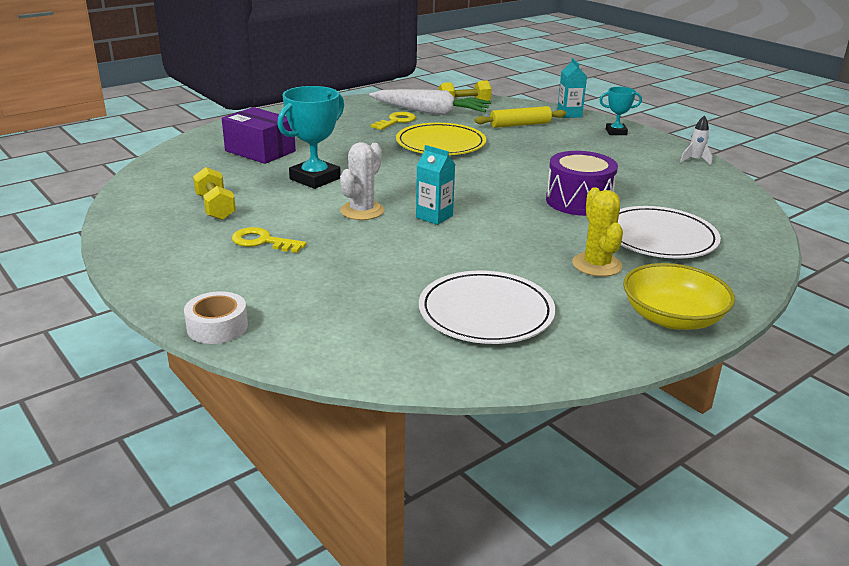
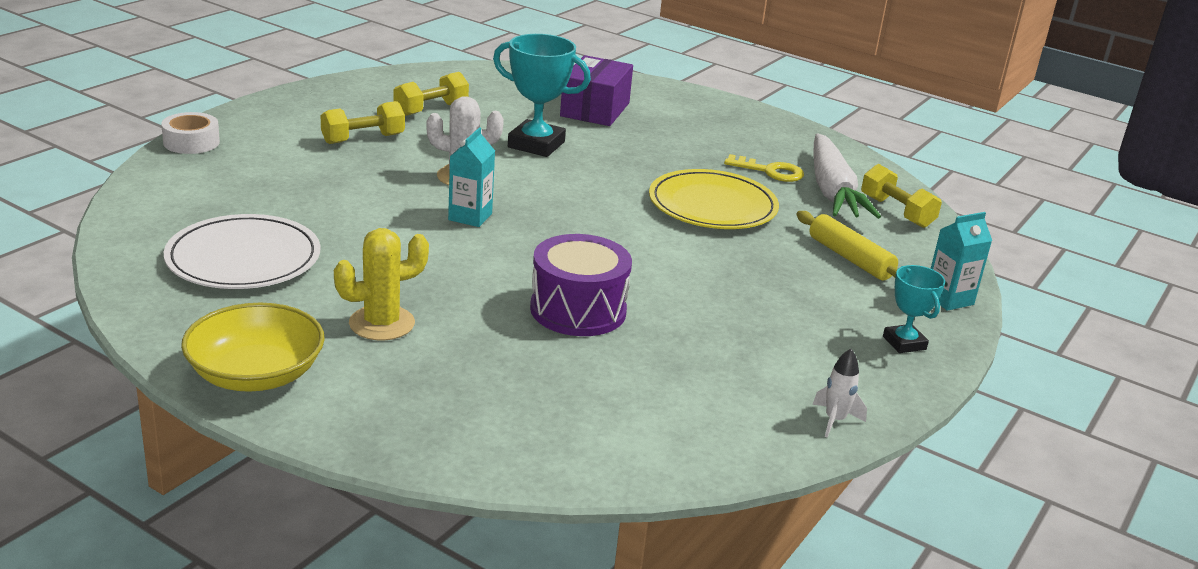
camera: 70 degrees right, 0 degrees up
(263, 241) = (363, 139): yellow key -> yellow dumbbell
(659, 237) = (489, 372): white plate -> none

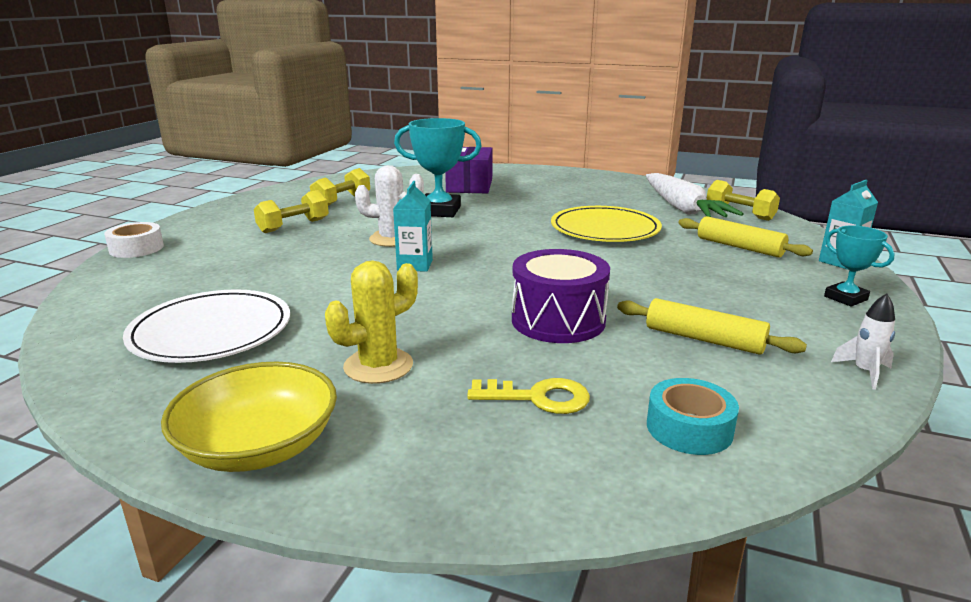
camera: 10 degrees left, 5 degrees down
(621, 434) = (689, 428): none -> turquoise tape
(708, 358) = (704, 339): none -> yellow rolling pin
(770, 171) = (627, 203): yellow key -> yellow key (538, 397)

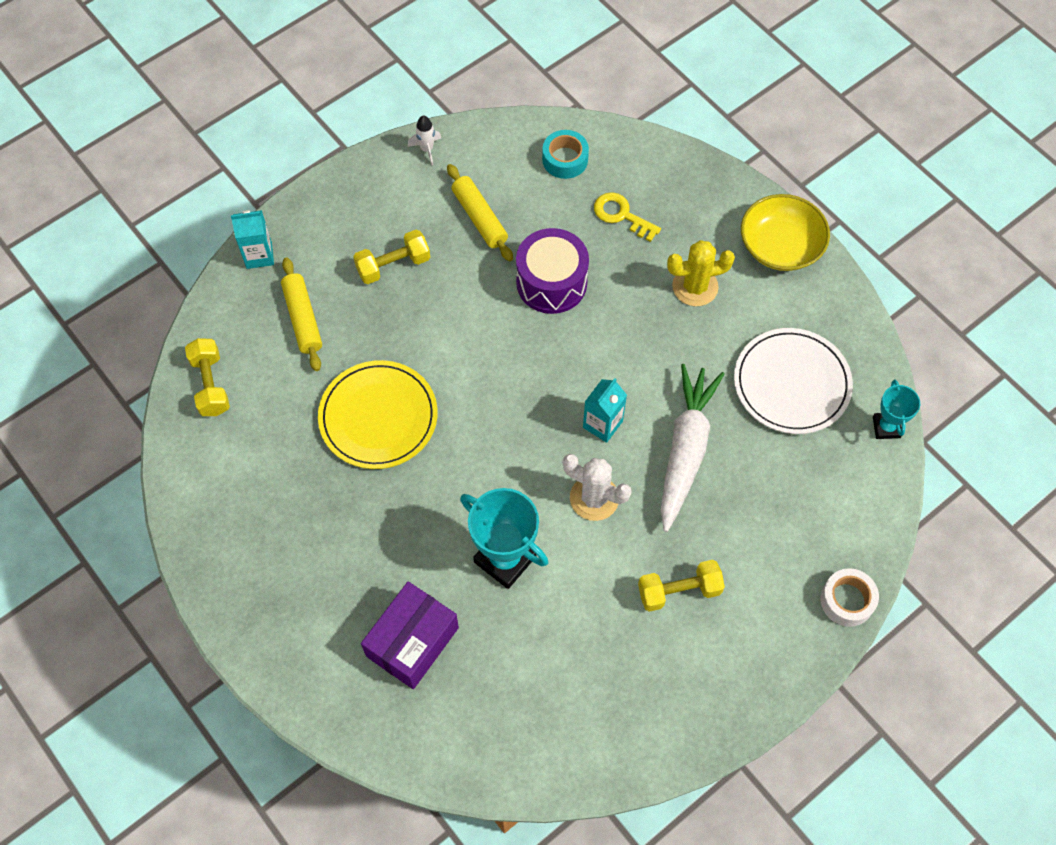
camera: 150 degrees left, 40 degrees up
(342, 201) = (597, 659): yellow dumbbell -> yellow dumbbell (393, 265)
(682, 208) = (247, 430): white carrot -> white carrot (685, 450)
(845, 298) = (330, 212): turquoise trophy -> turquoise trophy (886, 427)

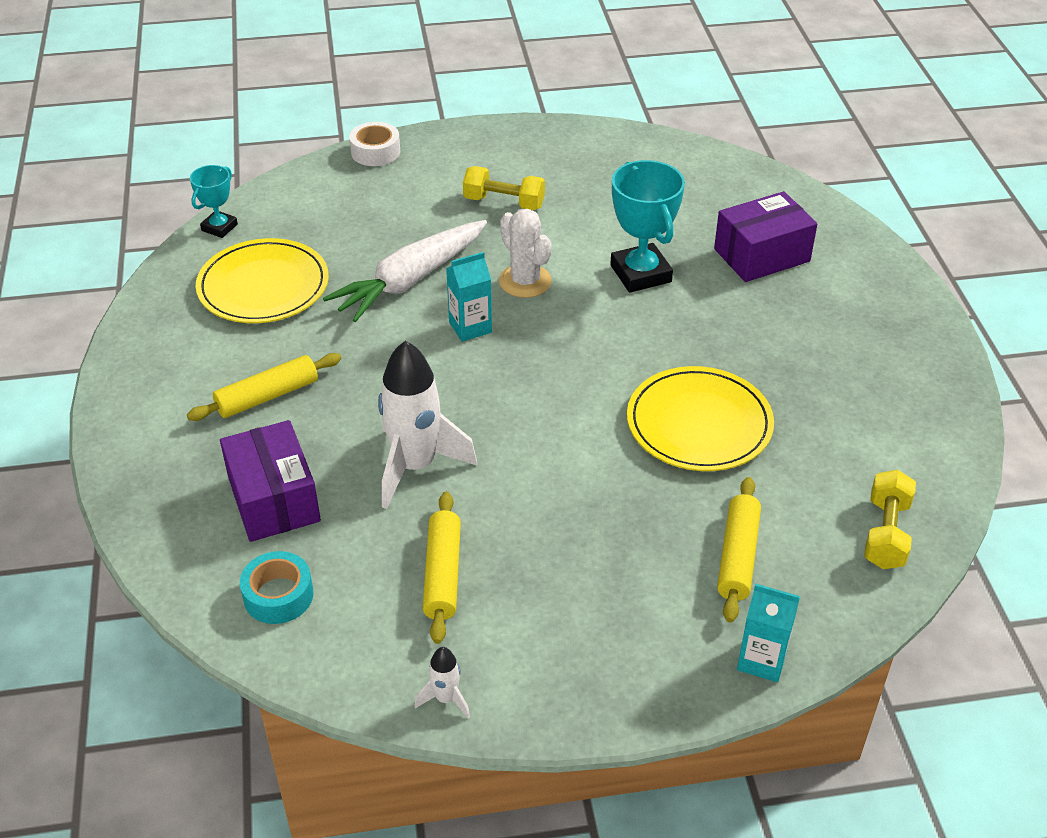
camera: 150 degrees left, 20 degrees down
(393, 265) = (589, 567): yellow dumbbell -> none
(551, 282) = (415, 466): purple drum -> white rocket
(621, 215) = (273, 499): yellow key -> purple box
(695, 287) = (267, 396): yellow cactus -> yellow rolling pin
(780, 246) = (141, 394): yellow bowl -> none
(791, 383) = (263, 286): white plate -> yellow plate

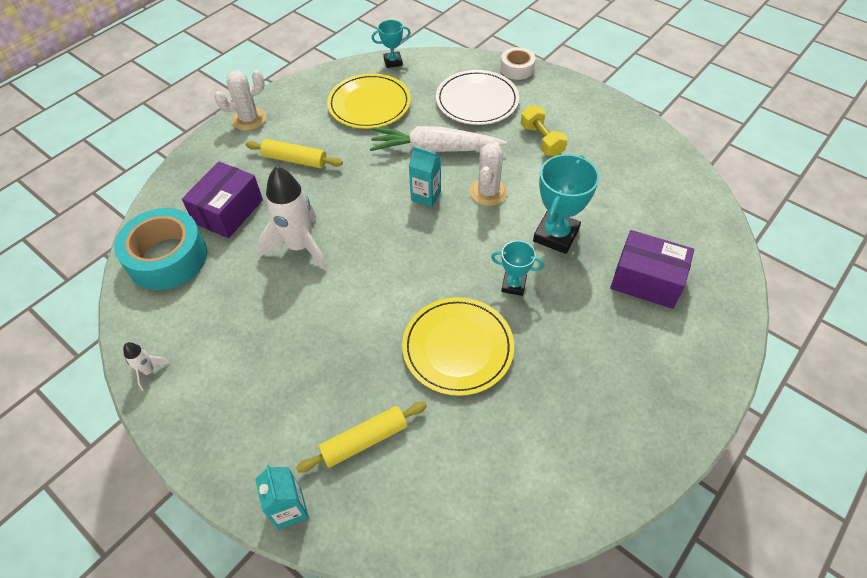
camera: 50 degrees right, 10 degrees up
(132, 398) = (249, 119): none -> white cactus
(278, 595) = (167, 258): turquoise tape -> turquoise tape, size x1.85
(381, 207) = (477, 101): none -> white plate
(442, 574) = (233, 310): yellow rolling pin -> none
(667, 339) = (513, 285): none -> turquoise trophy
(886, 533) = (460, 514): yellow dumbbell -> none

